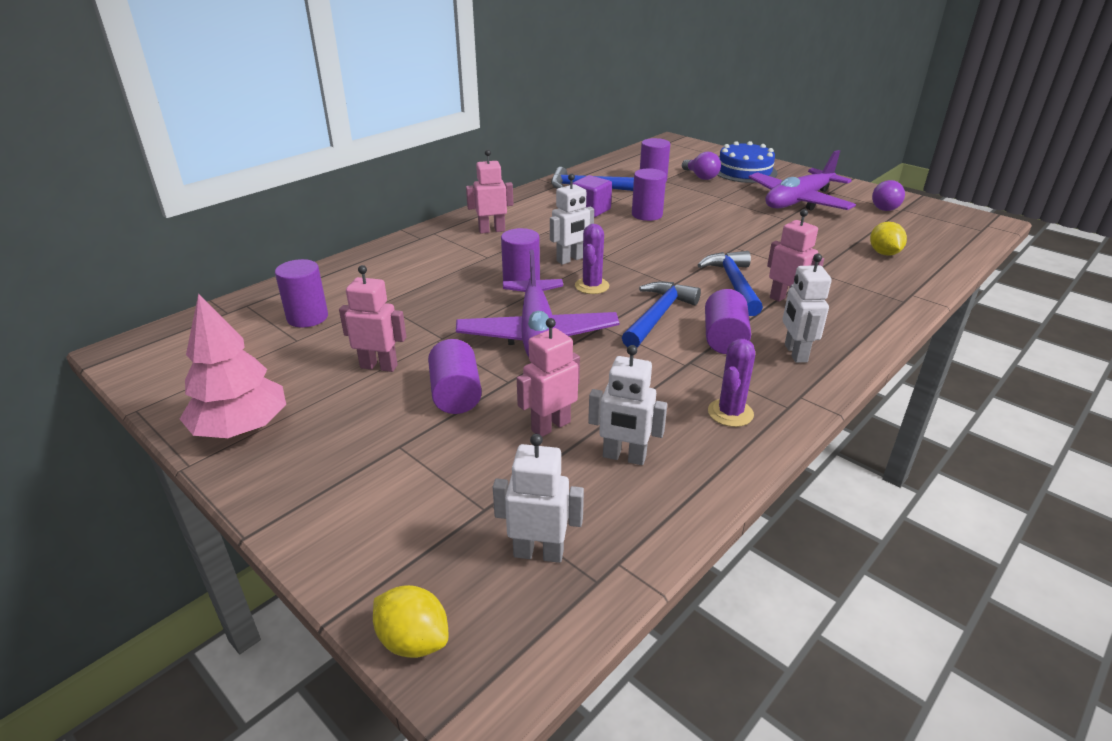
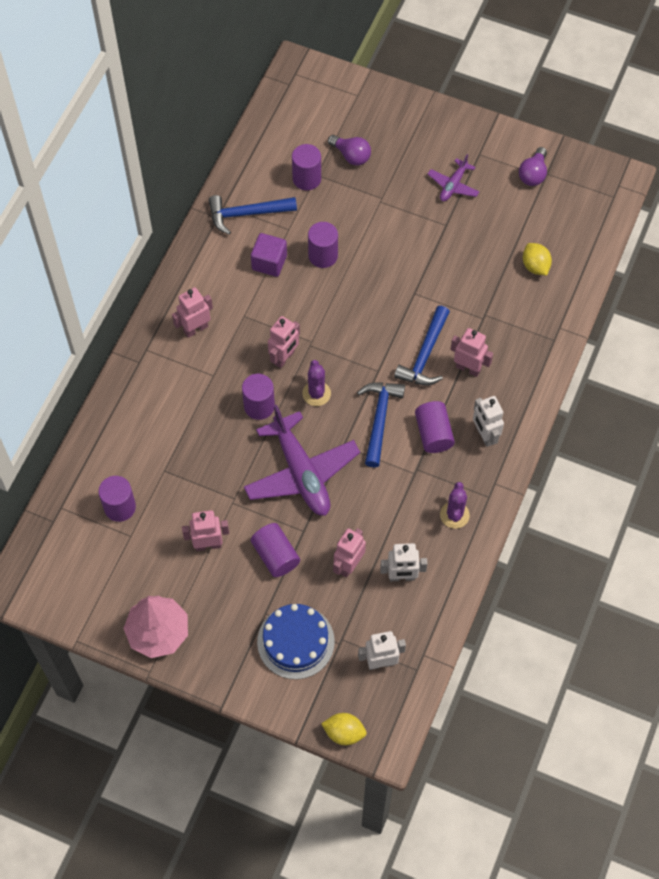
camera: 20 degrees left, 30 degrees up
(570, 259) = (284, 358): white robot -> pink robot
(734, 284) = (425, 355): blue hammer -> blue hammer turned 135 degrees counterclockwise
(744, 171) = (391, 129): blue cake -> blue cake (295, 641)
(798, 201) = (453, 185): purple plane -> purple plane, size x0.50

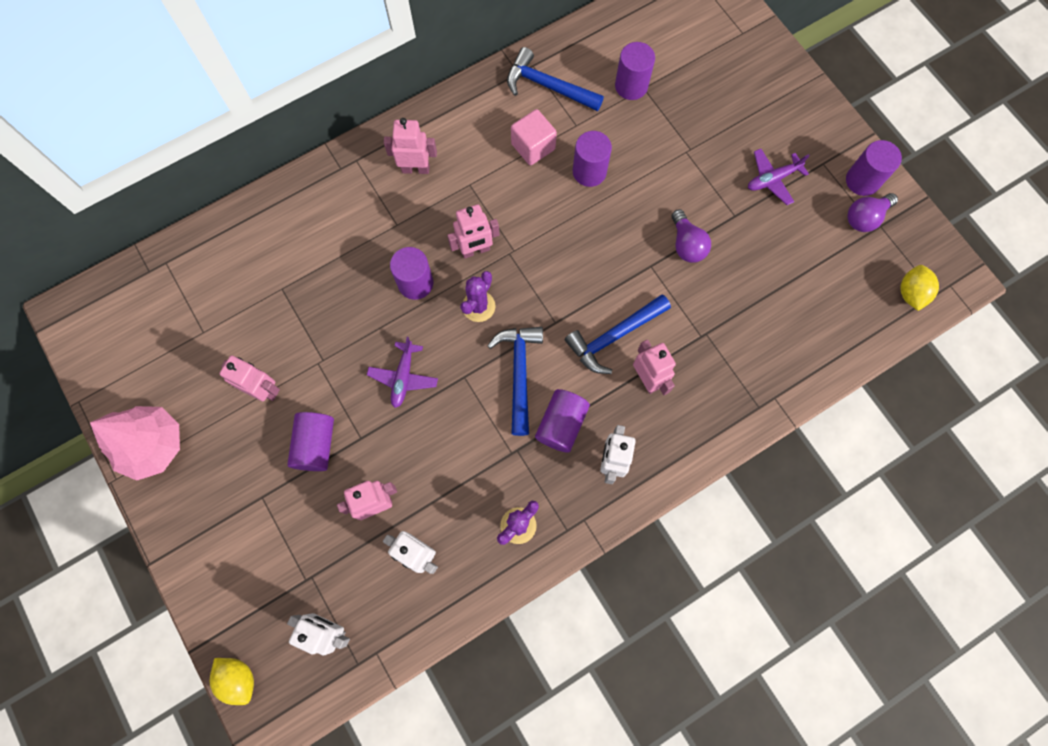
camera: 35 degrees right, 10 degrees up
(120, 507) = (215, 297): purple cylinder -> purple cylinder (862, 181)
(269, 262) = (533, 147): purple cube -> pink cube
(295, 641) = (267, 547): blue cake -> none
(301, 473) = (403, 377): purple plane -> purple plane, size x0.50
(351, 156) = (691, 89): purple light bulb -> purple light bulb (686, 244)
(379, 419) = (519, 373): blue hammer -> blue hammer turned 45 degrees counterclockwise
(535, 266) = (796, 316): yellow lemon -> yellow lemon (911, 293)

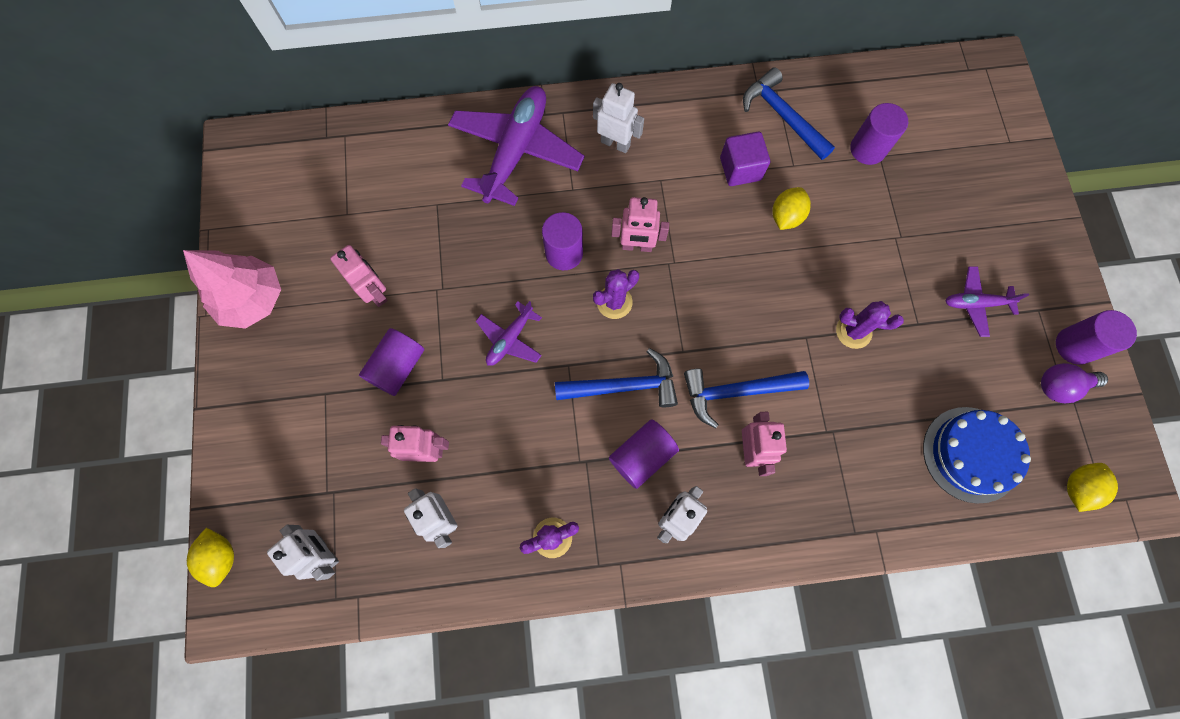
camera: 25 degrees right, 0 degrees up
(331, 211) = (516, 151): none -> purple plane
(415, 168) = (615, 143): pink robot -> white robot
(519, 373) = (623, 386): blue hammer -> blue hammer turned 60 degrees clockwise
(533, 147) = (740, 169): pink cube -> purple cube
(589, 171) = (786, 216): purple cylinder -> yellow lemon
(686, 244) = (853, 331): purple light bulb -> purple cactus
(820, 303) = (971, 454): none -> blue cake

